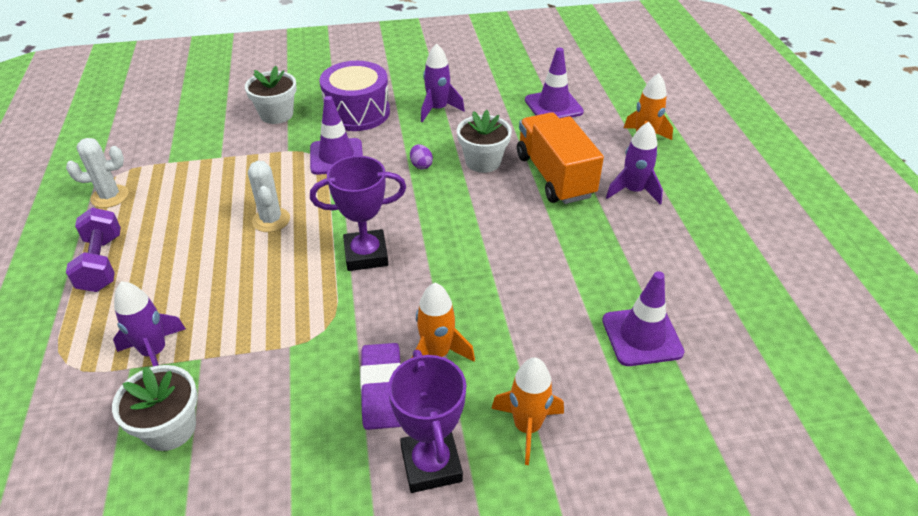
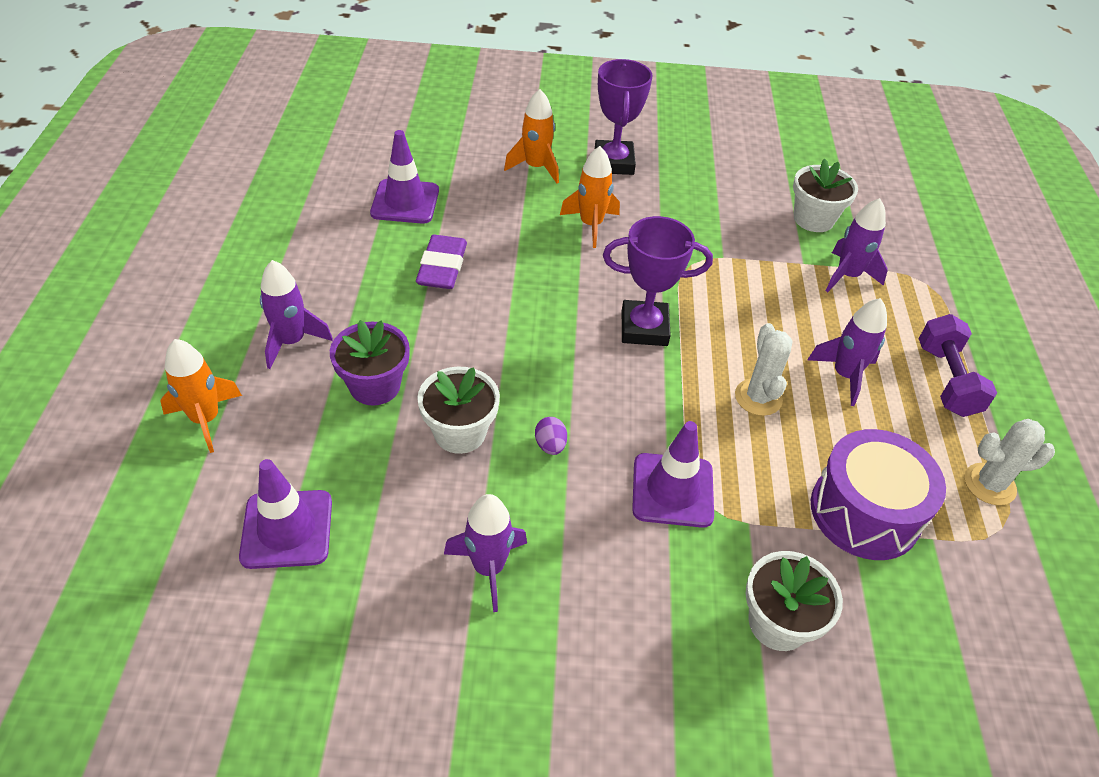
camera: 170 degrees left, 5 degrees up
(193, 250) = (844, 375): none -> purple rocket
(357, 112) = (632, 594): purple drum -> purple drum (865, 512)
(382, 389) = (643, 210): purple eraser -> purple eraser (442, 267)
(555, 176) = (375, 386): orange truck -> purple flower pot

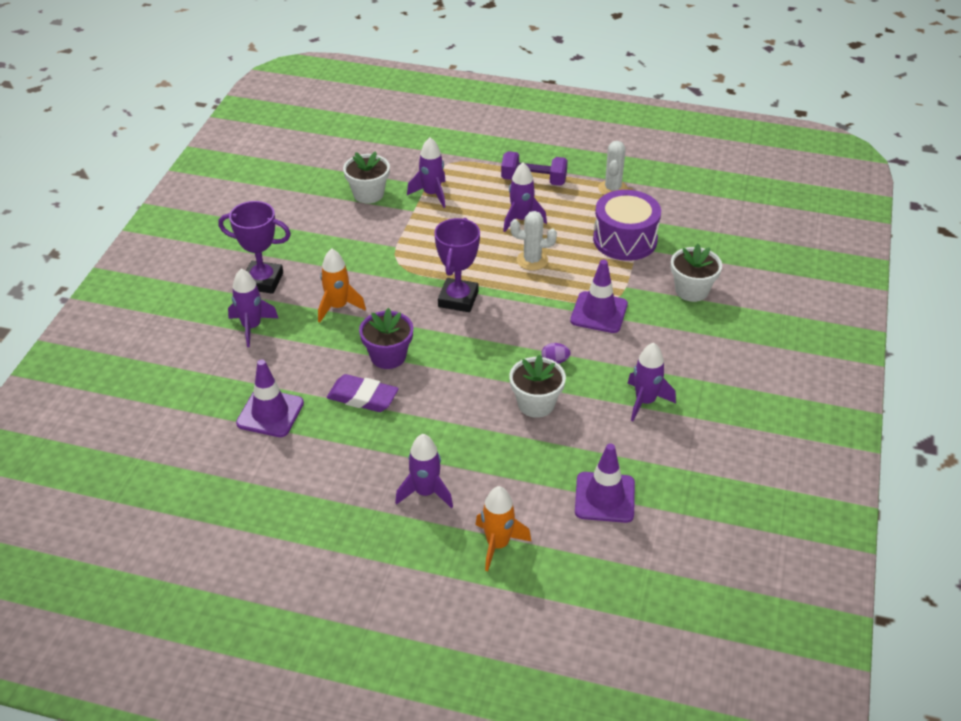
camera: 75 degrees left, 5 degrees down
(375, 386) = (483, 445): purple flower pot -> purple flower pot (388, 356)
(536, 167) = (252, 327): orange rocket -> purple rocket

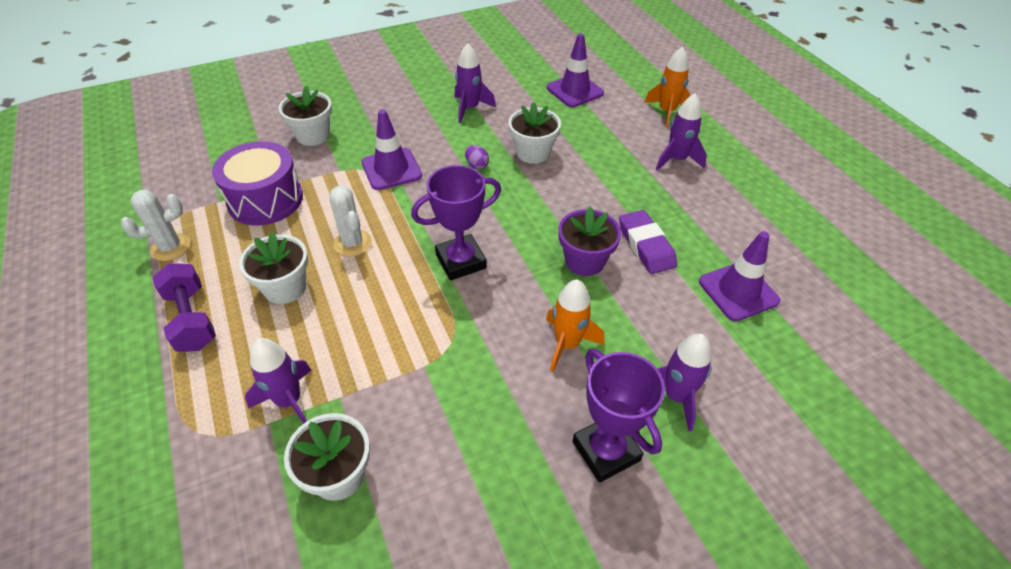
camera: 130 degrees left, 5 degrees up
(521, 220) = (285, 287): purple rocket -> white flower pot

